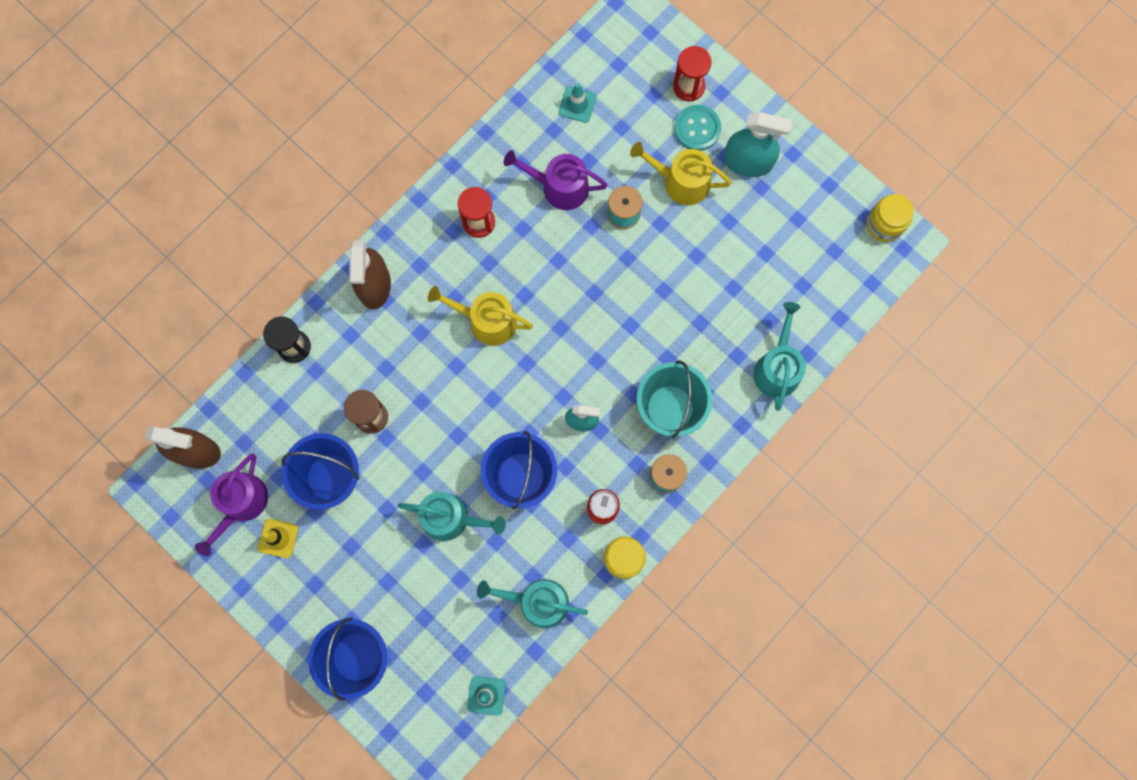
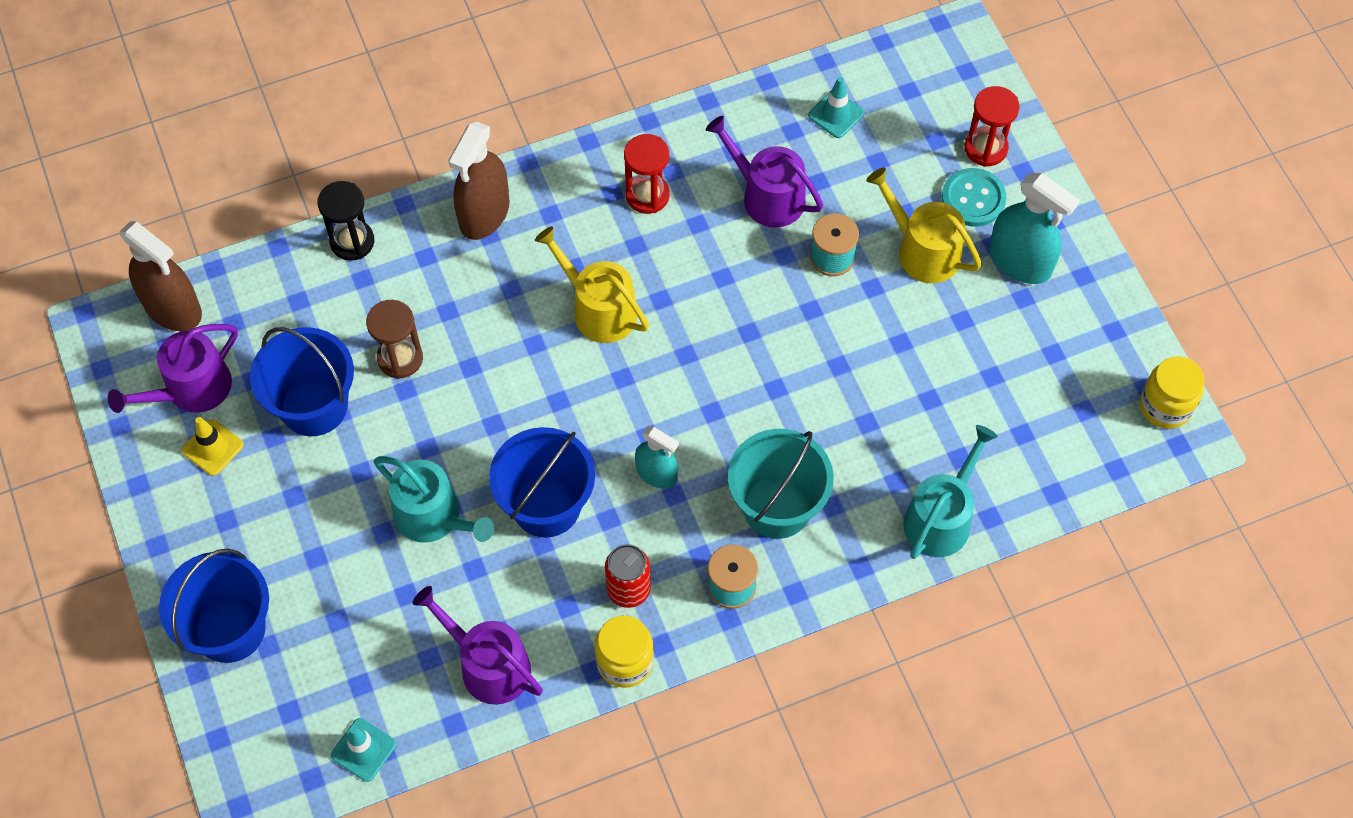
camera: 25 degrees right, 15 degrees down
(537, 602) = (488, 665): turquoise watering can -> purple watering can

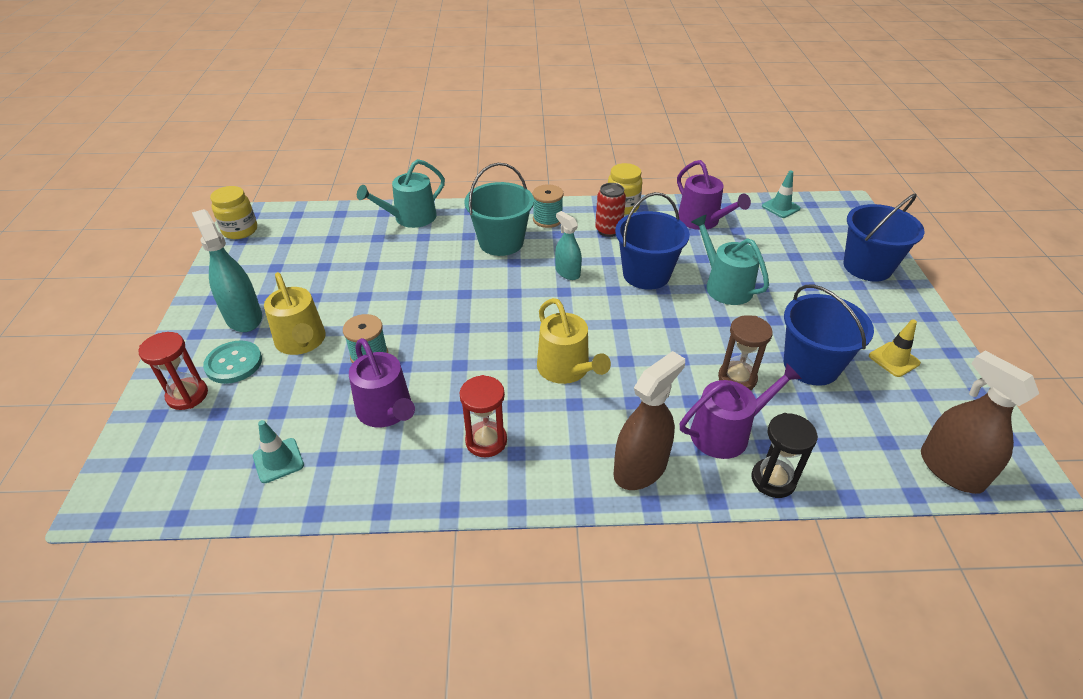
camera: 160 degrees left, 20 degrees down
(191, 389) = (919, 402): purple watering can -> purple watering can (726, 432)

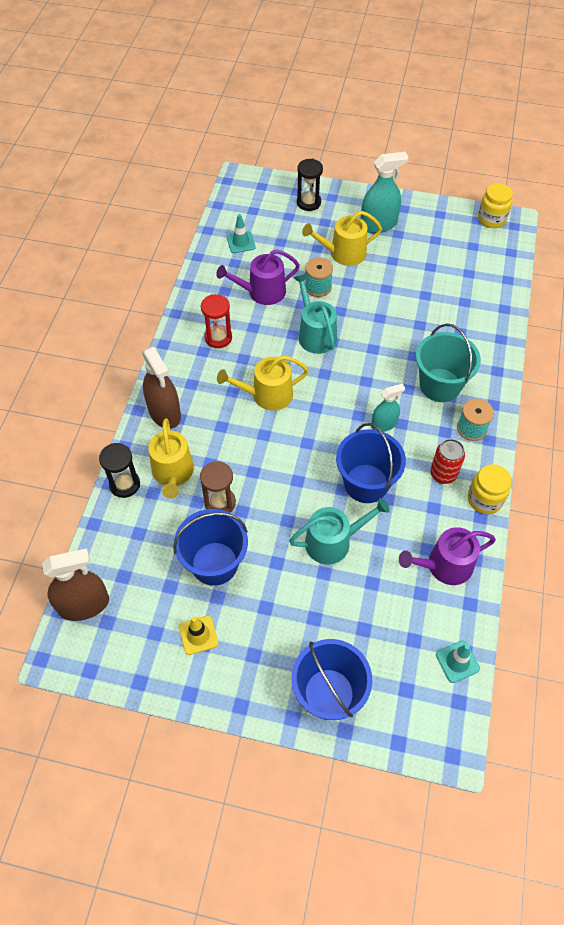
camera: 105 degrees right, 15 degrees up
(187, 395) = (308, 202): red hourglass -> black hourglass
(234, 363) = (331, 221): turquoise button -> none
(410, 218) = (492, 326): turquoise watering can -> turquoise watering can (315, 334)
(726, 432) = (173, 473): purple watering can -> yellow watering can

